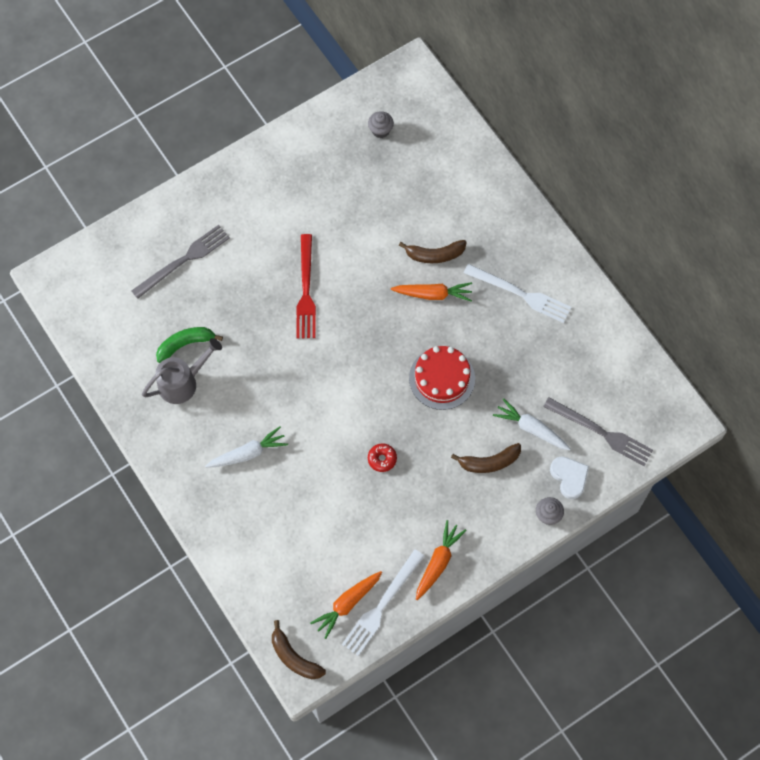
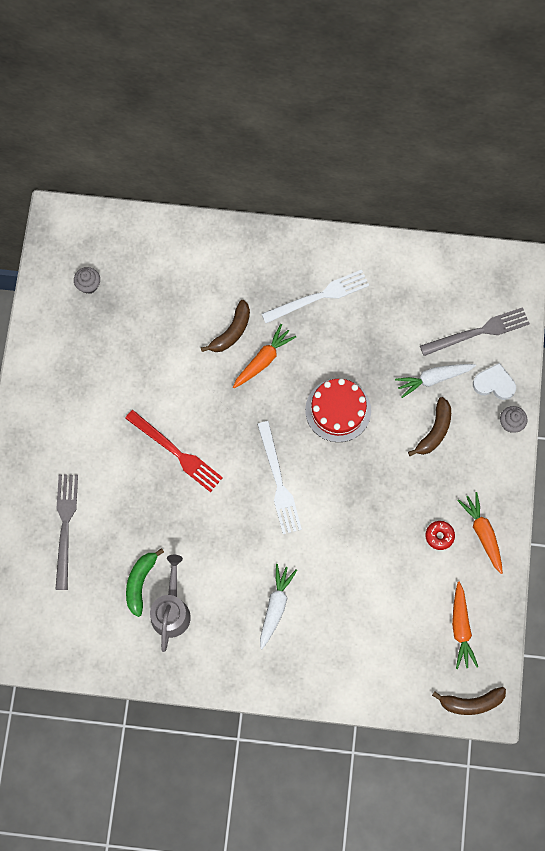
camera: 50 degrees left, 5 degrees up
(382, 459) = (366, 508): red donut -> red donut (439, 536)
(382, 605) = (483, 603): white fork -> white fork (278, 481)

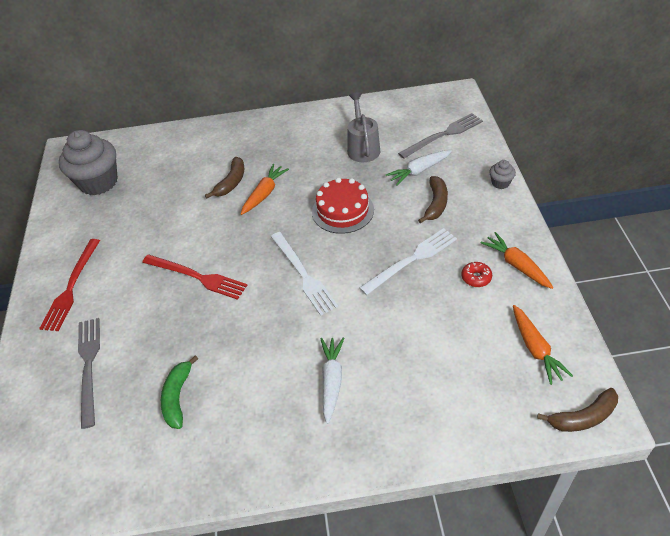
camera: 10 degrees left, 25 degrees down
(53, 427) = (71, 287): none -> red fork
(89, 285) = (98, 182): grey cupcake -> grey cupcake, size x2.30
(171, 610) = (217, 415): grey watering can -> grey watering can (362, 147)
(319, 296) = (301, 145): white fork -> white fork (411, 260)
(494, 384) = (472, 162): white heart -> none

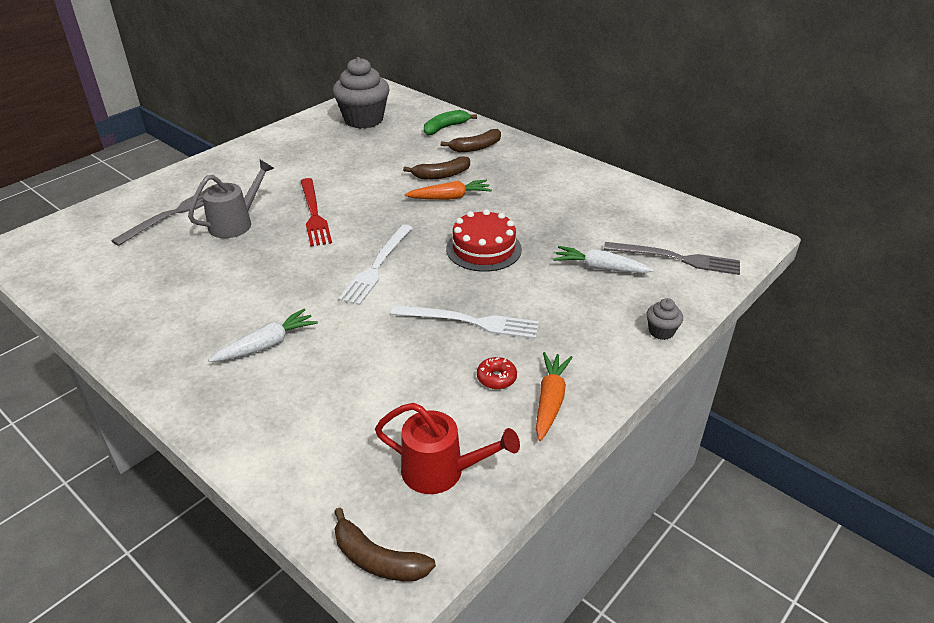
camera: 45 degrees right, 10 degrees down
(71, 287) = (244, 166): red fork -> none
(178, 397) = (178, 270): green banana -> green banana (445, 128)
(362, 147) = (584, 219): grey watering can -> grey watering can (236, 223)
(436, 204) = (568, 301): brown banana -> brown banana (476, 147)
(535, 348) = (442, 471): orange carrot -> red watering can

